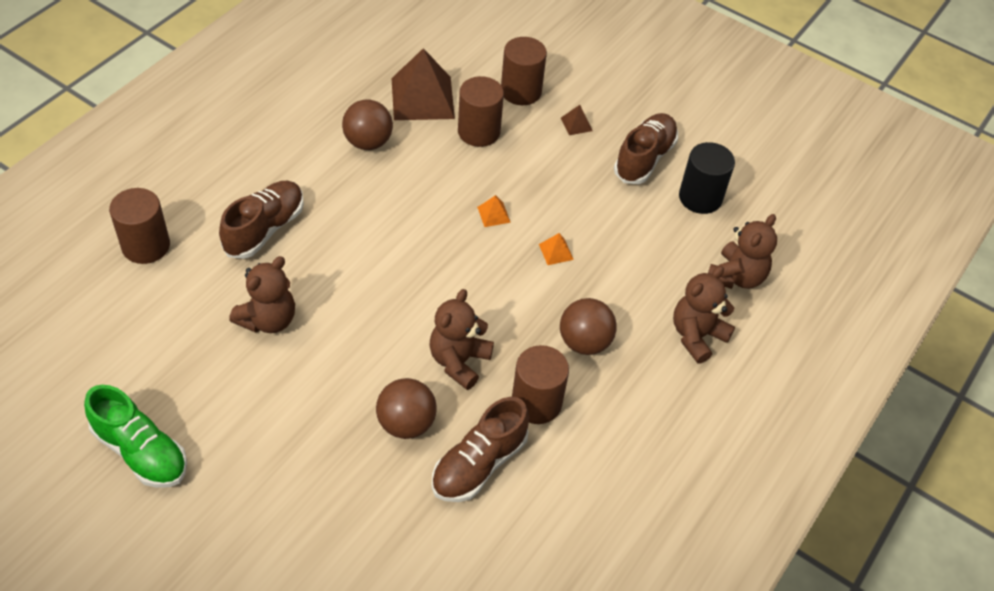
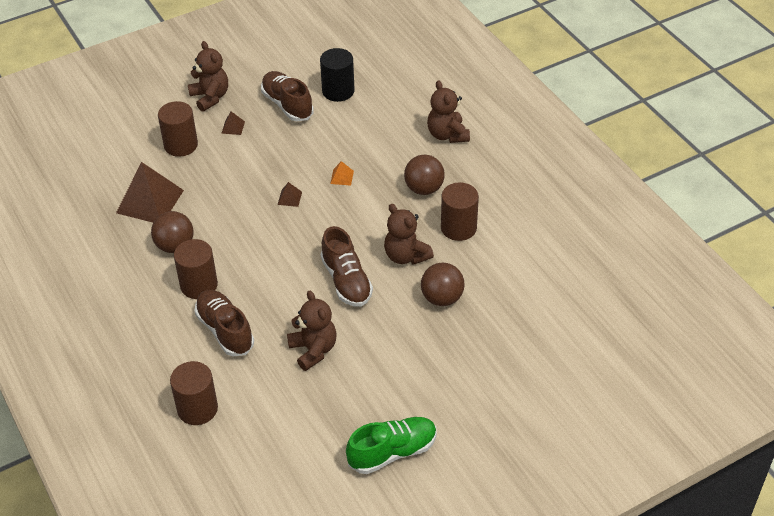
camera: 60 degrees left, 5 degrees down
(479, 132) = (206, 181): brown cylinder -> brown cylinder (199, 285)
(479, 464) = (491, 271): brown shoe -> brown shoe (346, 281)
(493, 214) = (289, 198): orange pyramid -> brown pyramid
(736, 277) = (412, 99): brown teddy bear -> brown teddy bear (210, 97)

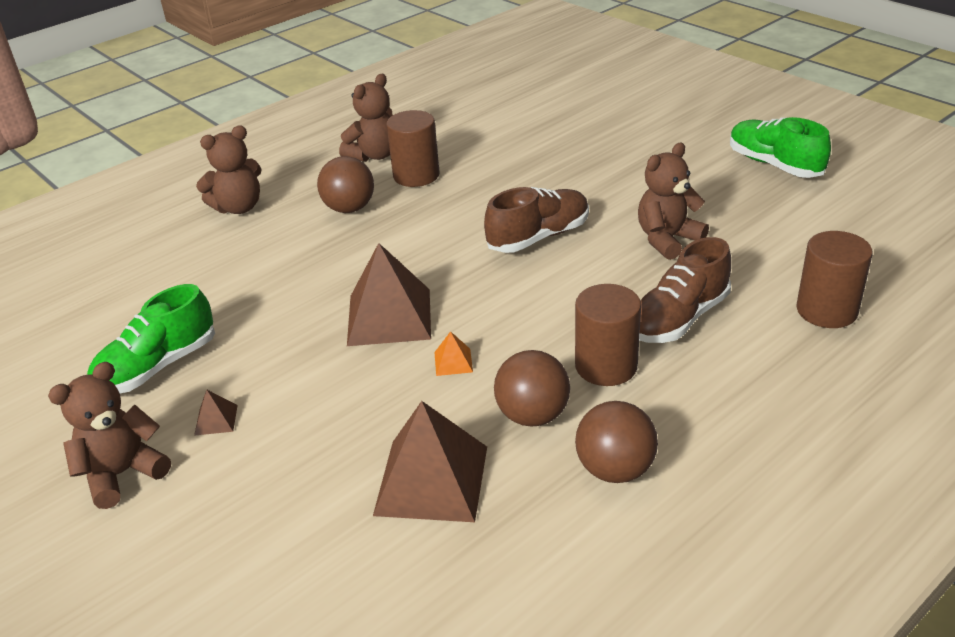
camera: 100 degrees left, 10 degrees down
(181, 145) = (268, 479): brown cylinder -> none
(287, 105) = (157, 367): brown shoe -> green shoe
(289, 198) = (389, 316): brown pyramid -> brown pyramid, size x2.39
(338, 91) = (127, 318): black cylinder -> none
(342, 177) = (335, 277): orange pyramid -> orange pyramid (453, 362)
(406, 256) = (477, 202): brown teddy bear -> brown teddy bear (374, 155)
(442, 298) = (537, 169): brown ball -> brown ball (615, 469)

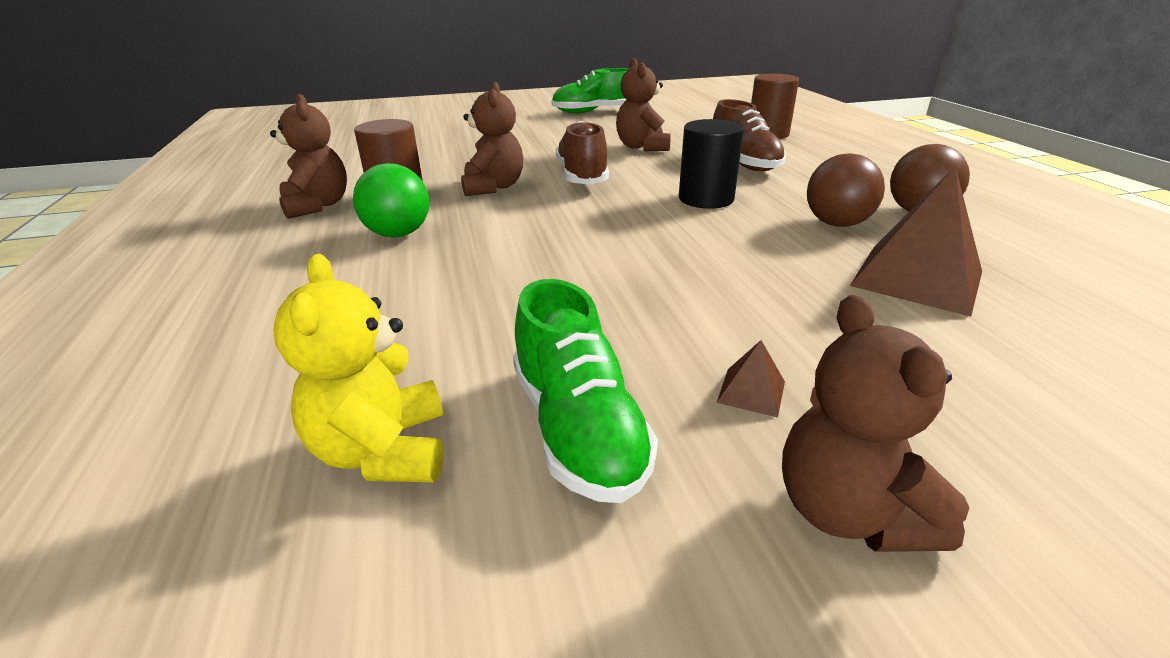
camera: 65 degrees left, 5 degrees down
(120, 316) = (383, 451): none -> yellow teddy bear
(238, 207) = (262, 295): brown teddy bear -> brown teddy bear (493, 187)
(349, 208) = (398, 234): brown ball -> green ball
(389, 316) = (633, 250): brown pyramid -> none
(453, 362) = (736, 237): orange pyramid -> none
(537, 322) = (706, 199): none -> black cylinder
(606, 366) = (785, 190): brown cylinder -> none

